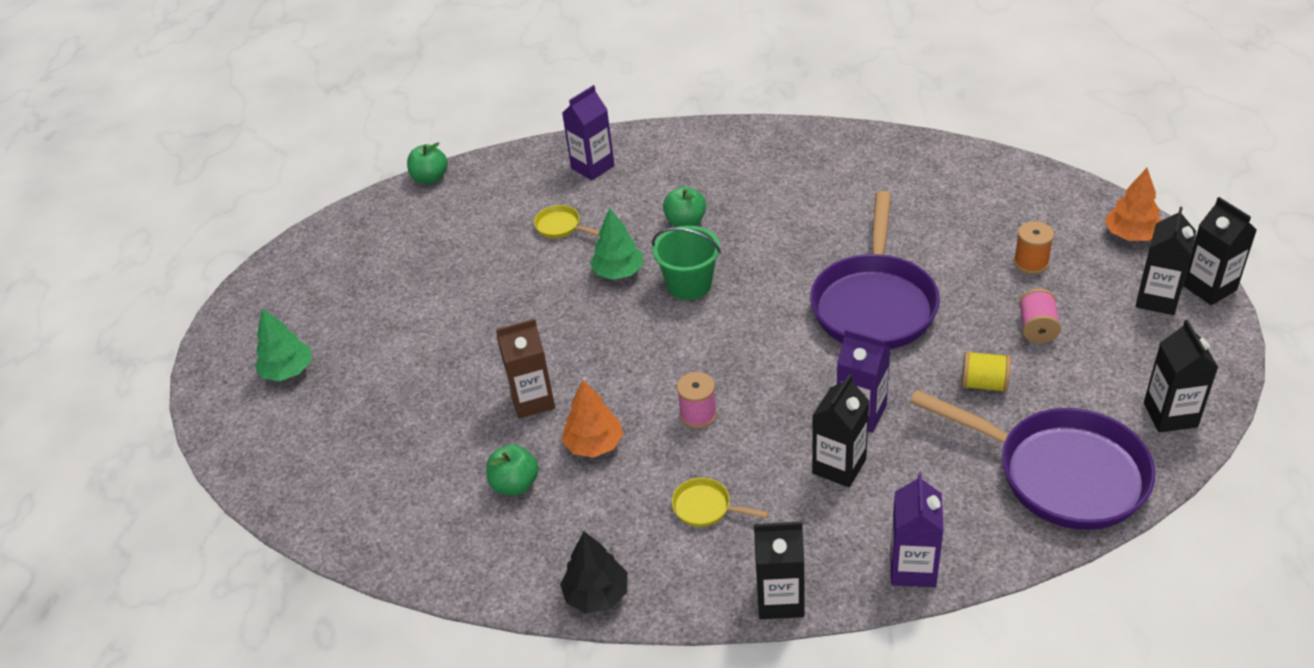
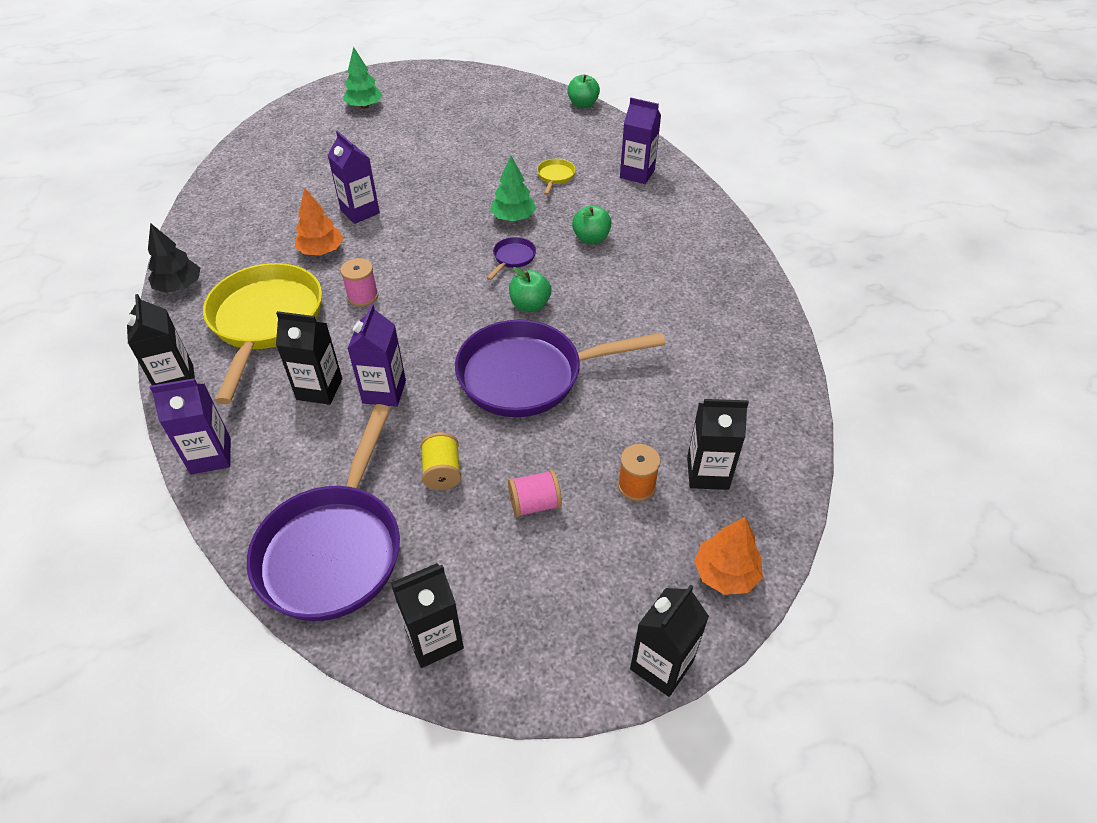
camera: 65 degrees right, 5 degrees up
(515, 484) = (277, 225): green apple -> green apple (530, 305)
(532, 400) = (360, 212): brown carton -> purple carton
(689, 284) = (512, 258): green bucket -> purple pan
(706, 507) = (265, 322): yellow pan -> yellow pan, size x2.48
(1157, 299) = (620, 610): black carton -> black carton (707, 473)

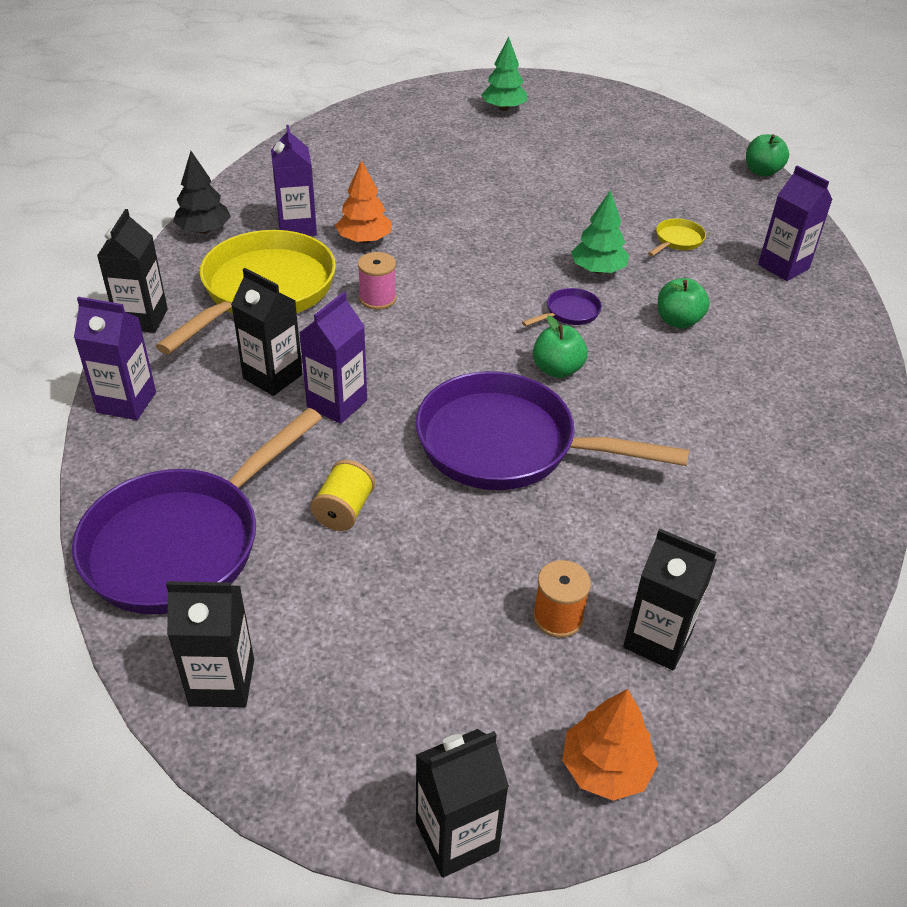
camera: 25 degrees right, 5 degrees down
(360, 212) = (430, 213): purple carton -> purple carton (297, 227)
(535, 504) = (424, 587): pink spool -> none

